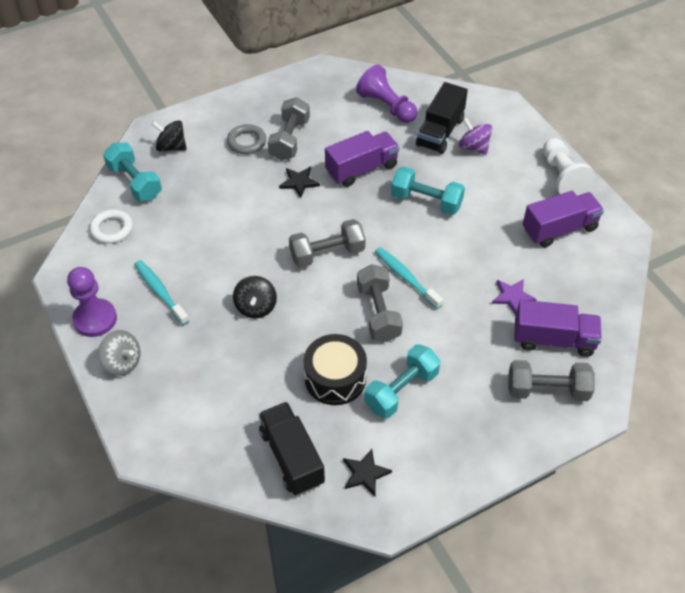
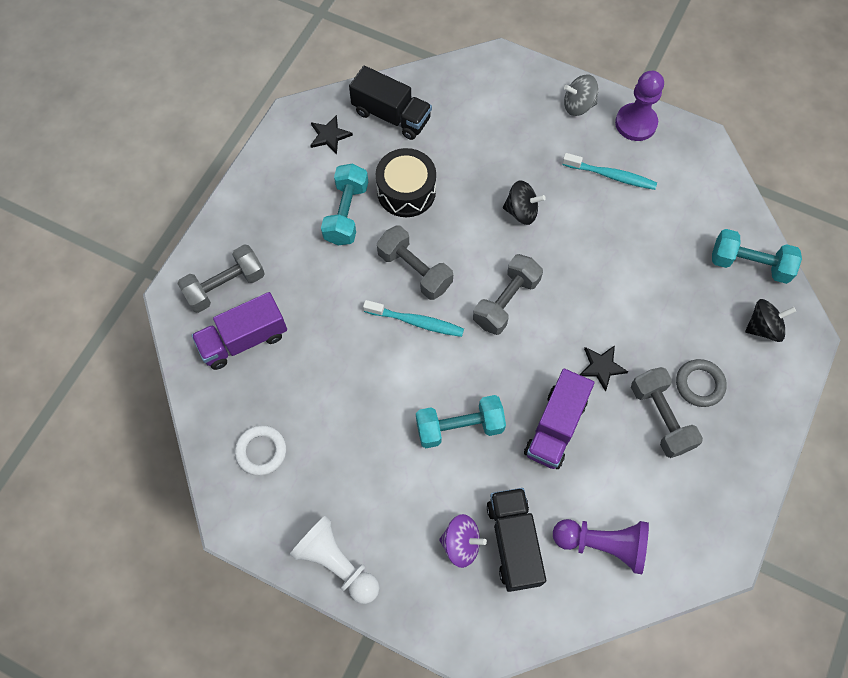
camera: 145 degrees right, 15 degrees up
(112, 229) = (713, 205): white ring -> white ring (261, 451)
(256, 307) = (521, 211): black spinning top -> black spinning top turned 135 degrees clockwise
(512, 297) = (305, 363): purple star -> none
(559, 229) = (302, 480): purple truck -> none

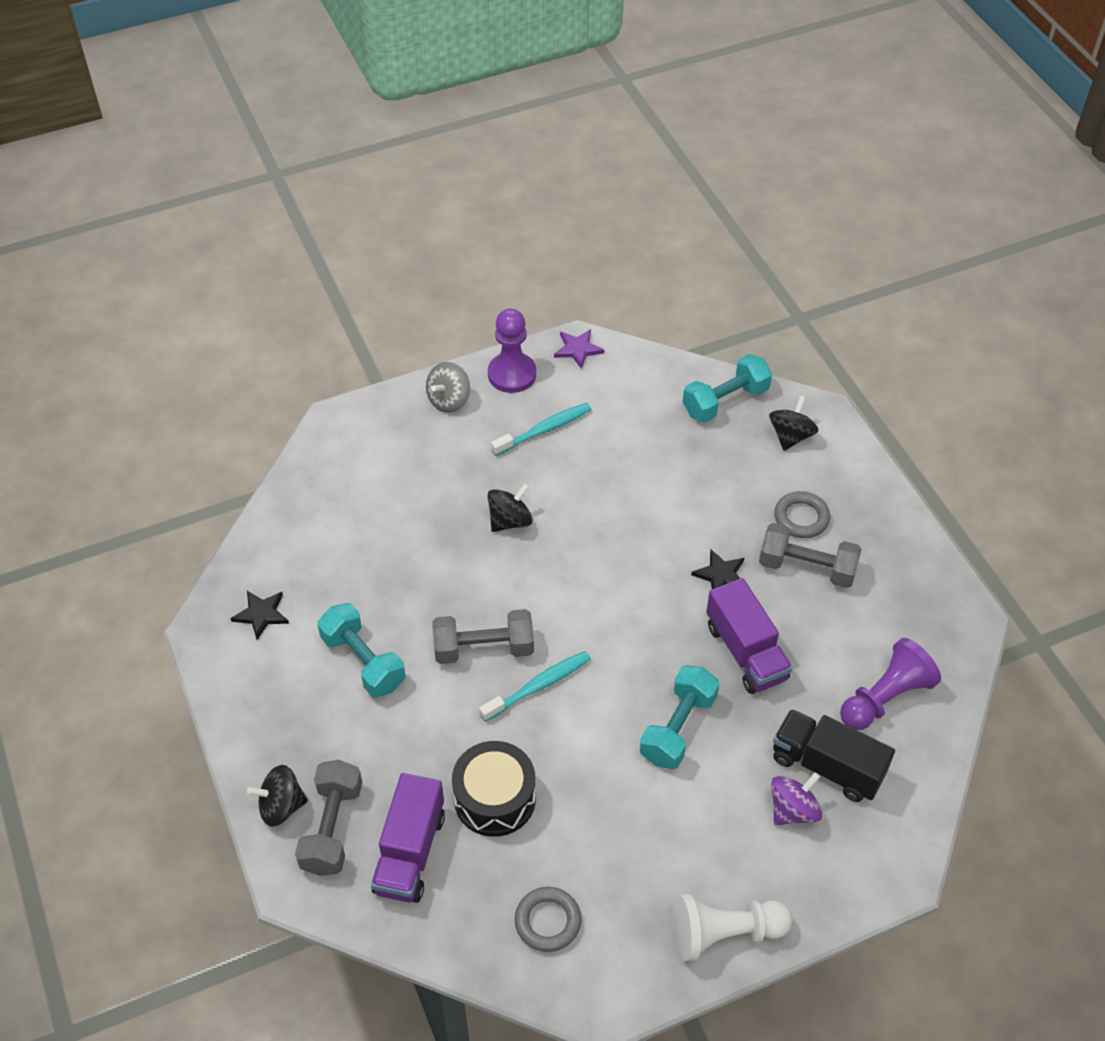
camera: 50 degrees left, 15 degrees down
(217, 249) = (281, 806): none -> black spinning top
(261, 451) = (548, 921): white ring -> grey ring
(391, 115) = (297, 547): black truck -> none
(406, 191) = (393, 595): black drum -> black drum (495, 798)
(506, 302) = (588, 599): grey dumbbell -> none
(697, 144) = (578, 349): none -> purple star

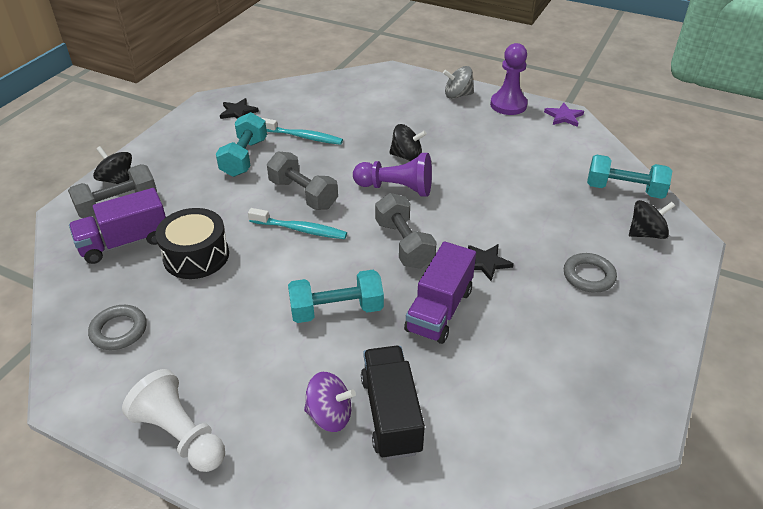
camera: 50 degrees right, 10 degrees down
(544, 430) = (488, 135): turquoise toothbrush -> turquoise toothbrush (303, 137)
(807, 568) = (551, 302): grey dumbbell -> grey dumbbell (404, 244)
(885, 698) = (495, 416): purple pawn -> purple pawn (396, 188)

